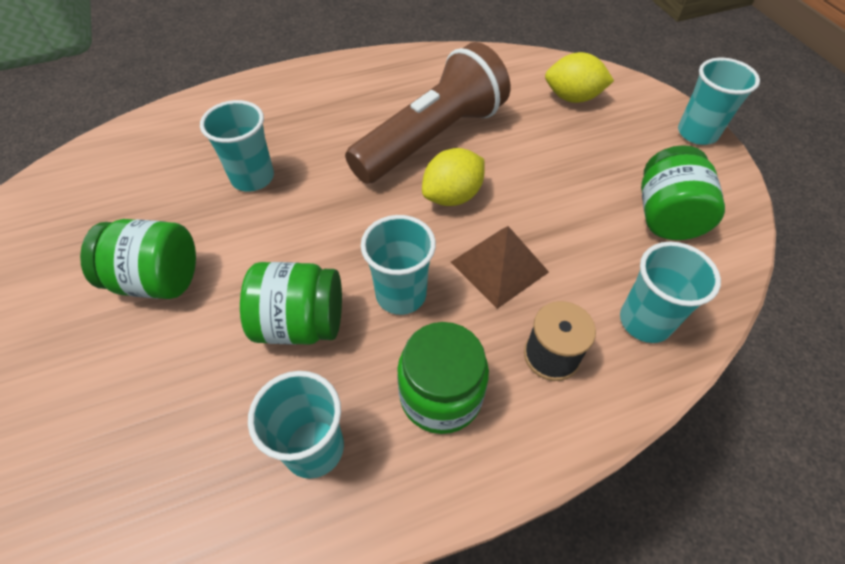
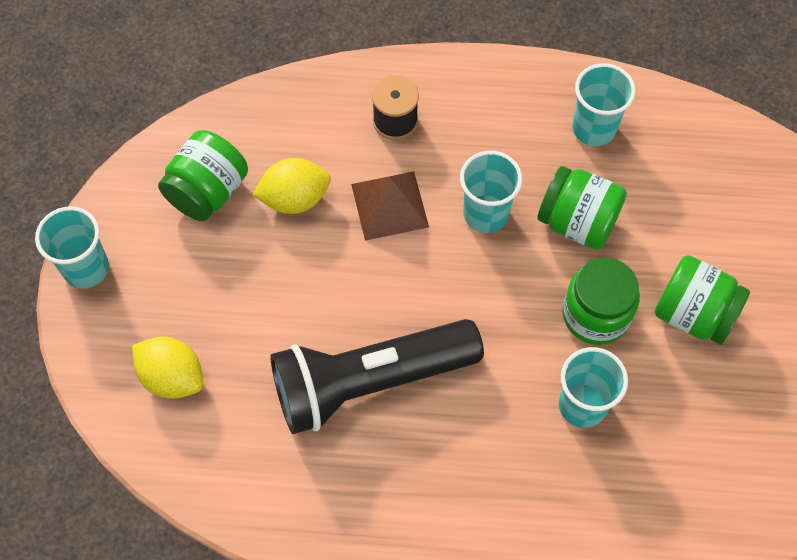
camera: 155 degrees left, 10 degrees up
(431, 138) = (369, 383): brown flashlight -> black flashlight
(440, 395) = (491, 127): green jar -> green jar (595, 314)
(452, 196) = (389, 295): yellow lemon -> yellow lemon (294, 198)
(645, 321) = (306, 116): turquoise cup -> none

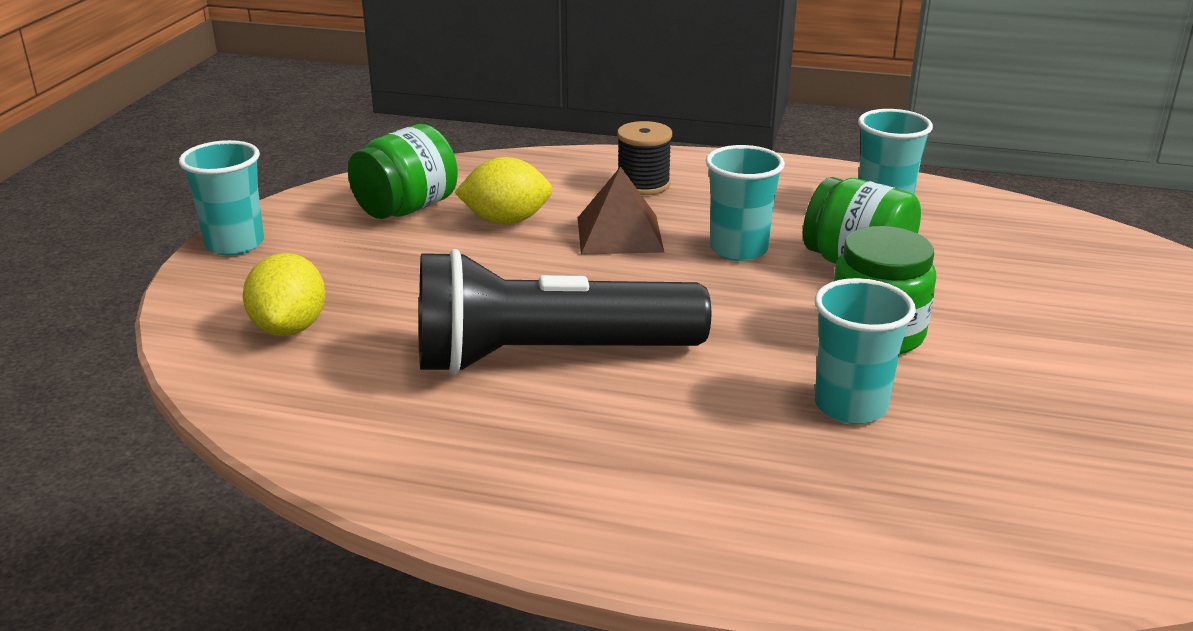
camera: 10 degrees right, 35 degrees down
(172, 377) = (290, 328): yellow lemon -> yellow lemon turned 45 degrees clockwise
(693, 314) = (1017, 345): green jar -> none

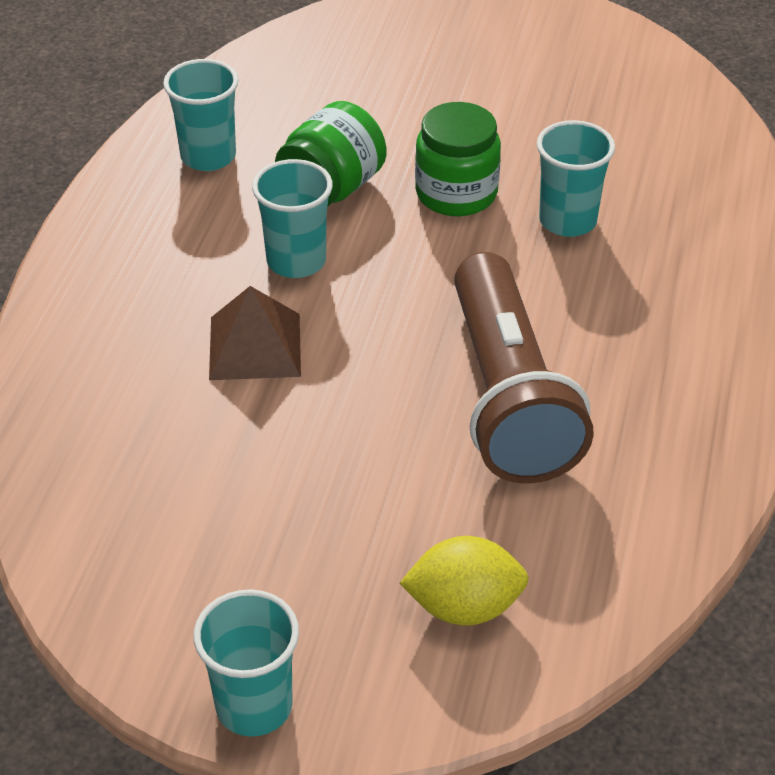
camera: 90 degrees left, 15 degrees up
(406, 208) = (166, 538): green jar -> none
(506, 221) = (212, 441): yellow lemon -> none
(548, 357) = (509, 397): black flashlight -> brown flashlight
(643, 184) = (126, 325): black spool -> none

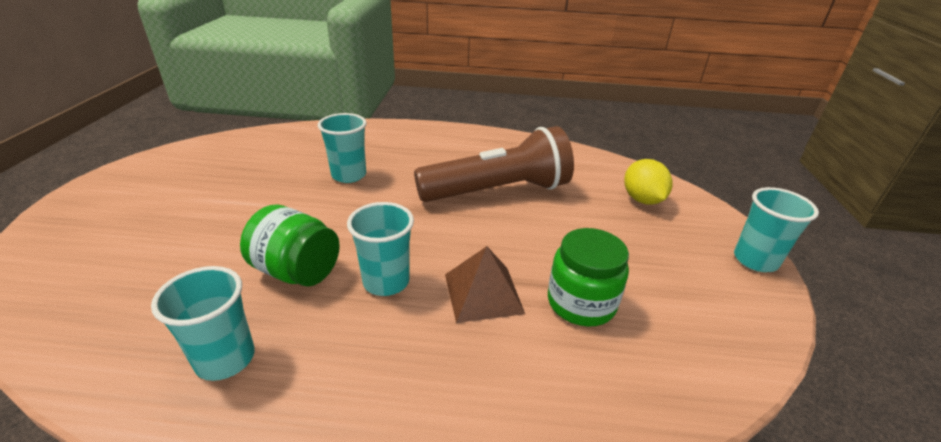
camera: 100 degrees left, 10 degrees down
(456, 193) = (315, 214): green jar -> green jar (581, 303)

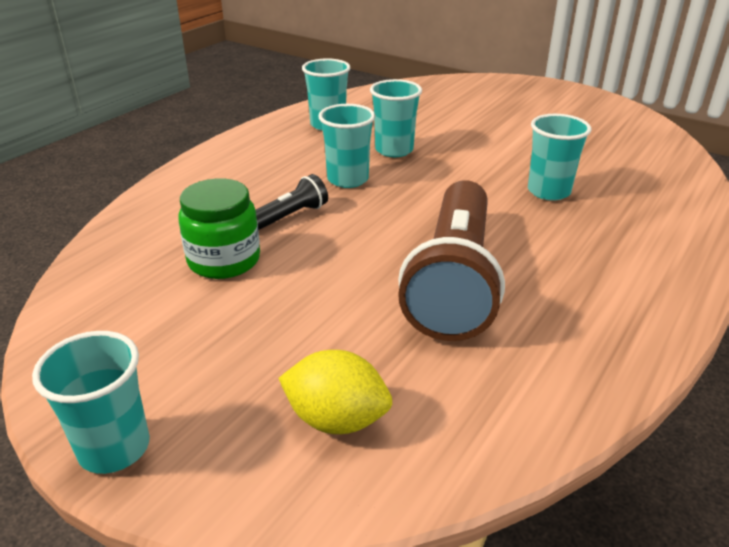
camera: 120 degrees right, 0 degrees up
(297, 271) = (394, 150): green jar -> turquoise cup
(483, 293) = (290, 216): brown pyramid -> black flashlight

